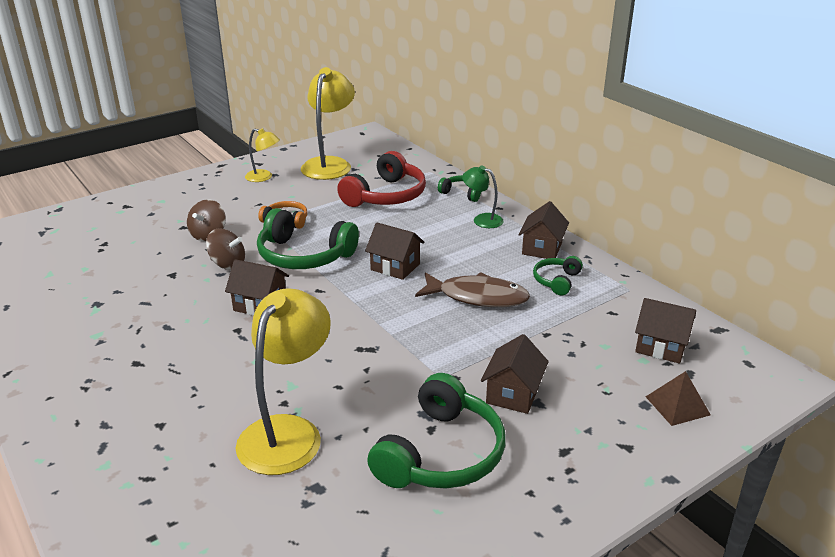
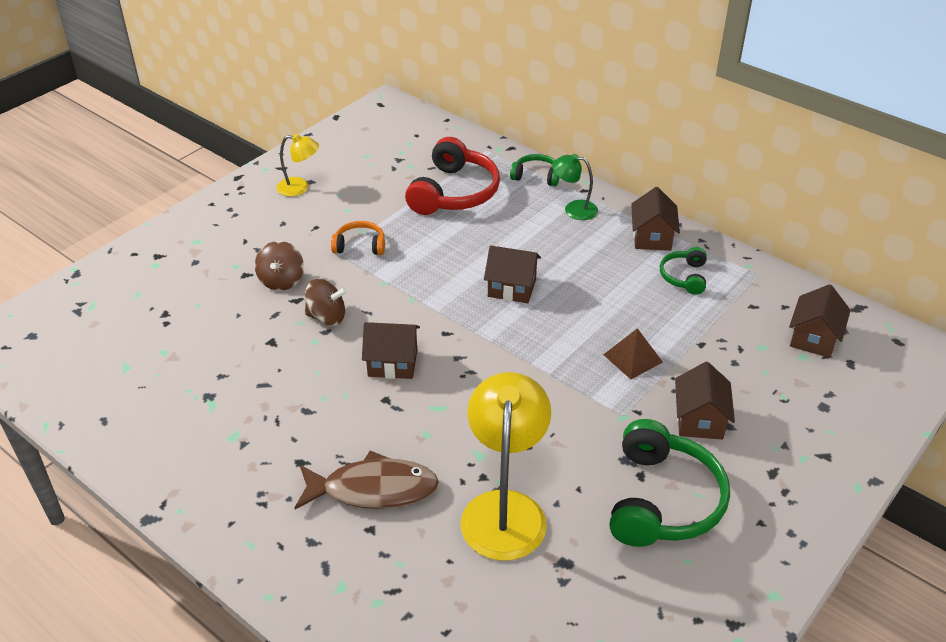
camera: 15 degrees left, 10 degrees up
(304, 255) = (405, 290): green headphones -> none
(329, 164) = (367, 157): yellow lamp -> none
(478, 297) = (615, 311): brown fish -> brown fish (373, 489)
(661, 347) = (813, 338): brown house -> brown house turned 75 degrees counterclockwise
(677, 405) = (852, 402): brown pyramid -> brown pyramid (632, 358)

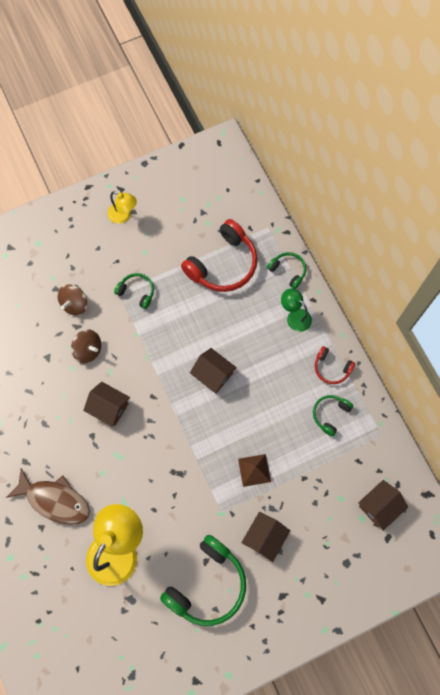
camera: 25 degrees right, 30 degrees up
(360, 245) = (137, 292): orange headphones -> green headphones
(652, 237) = (331, 368): brown house -> red headphones

